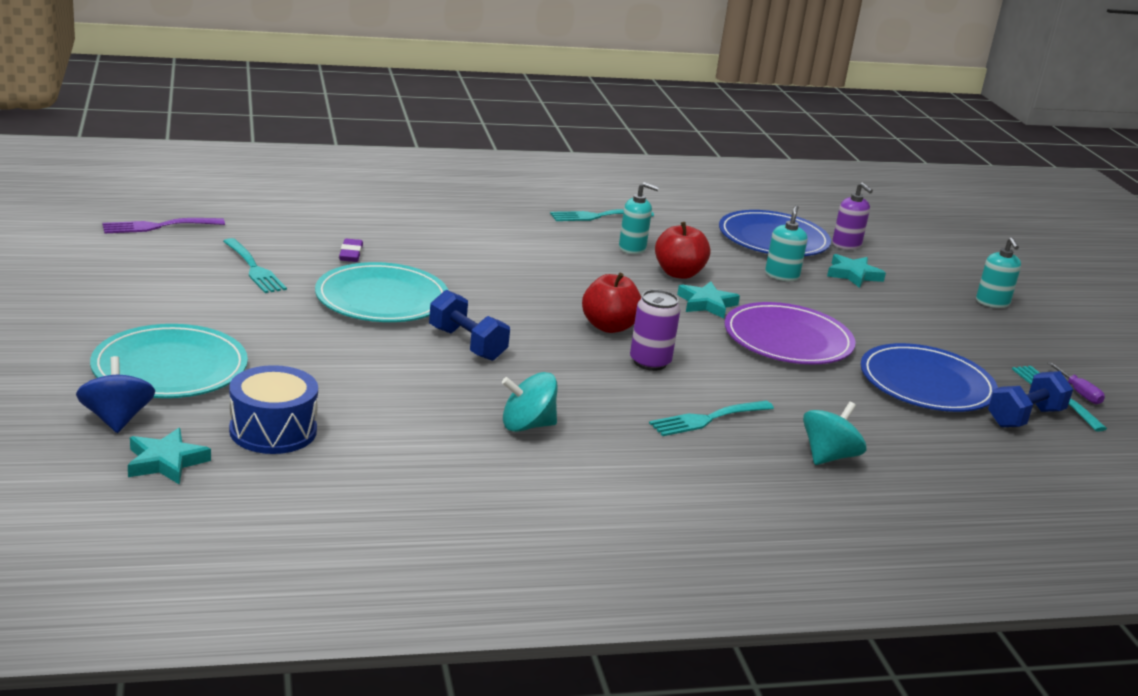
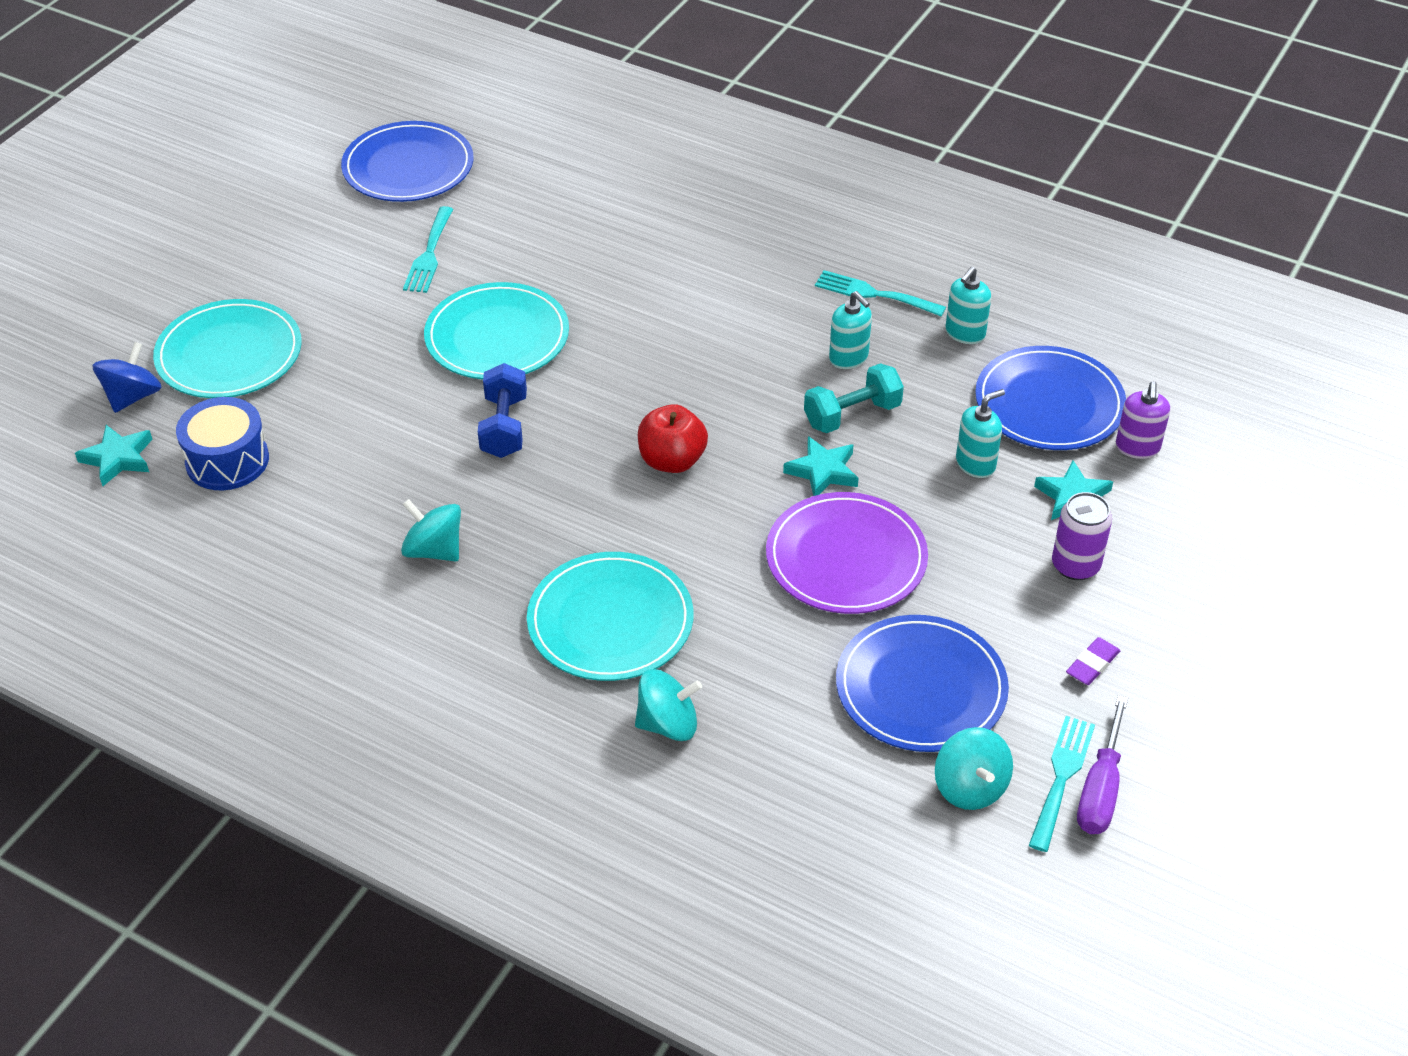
camera: 45 degrees right, 20 degrees up
(158, 226) = (408, 167): purple fork -> blue plate
(350, 254) = (539, 264): purple eraser -> purple eraser (1092, 664)
(650, 362) = (651, 525): purple can -> purple can (1075, 565)
(678, 273) = (852, 415): red apple -> turquoise dumbbell
(707, 419) = (610, 621): turquoise fork -> turquoise plate
(992, 303) = (1203, 613): turquoise soap dispenser -> turquoise soap dispenser (965, 333)
(1025, 418) = (970, 787): blue dumbbell -> turquoise spinning top
(1079, 393) = (1100, 790): purple screwdriver -> purple screwdriver, size x1.65

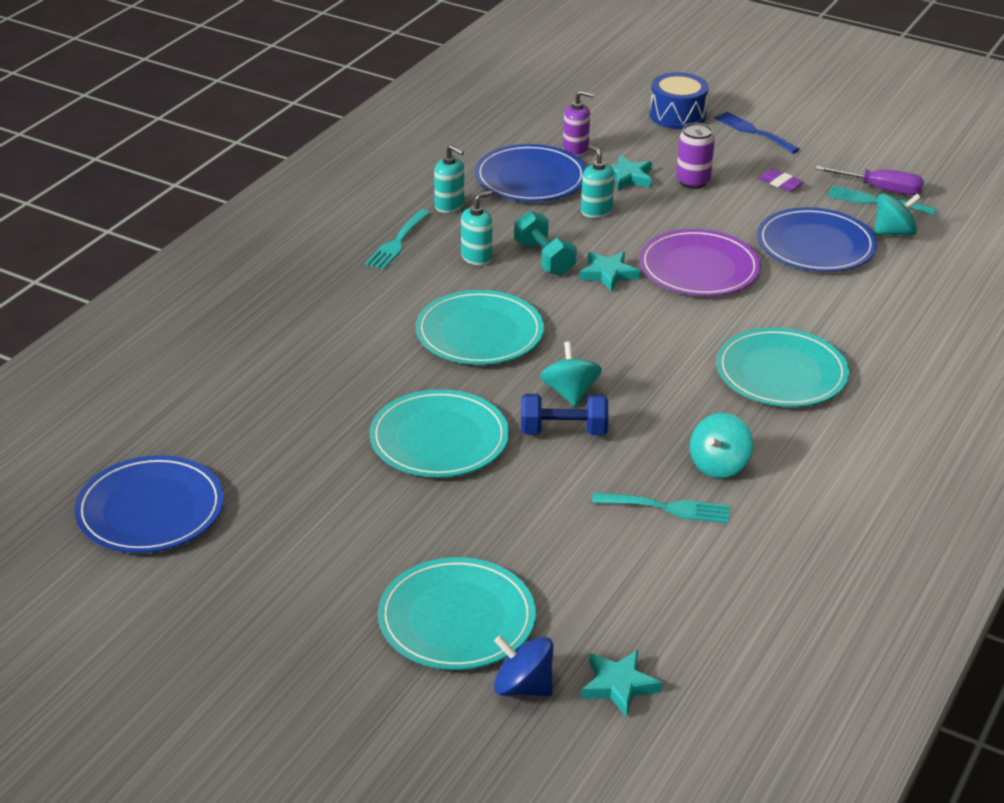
camera: 90 degrees left, 10 degrees down
(227, 460) = (617, 603): blue drum -> blue drum (677, 115)
(429, 254) = (307, 487): turquoise fork -> turquoise fork (668, 508)
(668, 724) = (875, 347): turquoise spinning top -> turquoise spinning top (570, 393)
(672, 461) = (601, 343): red apple -> none
(689, 362) = (479, 333): none -> turquoise plate
(1249, 646) = (753, 131): none -> blue fork

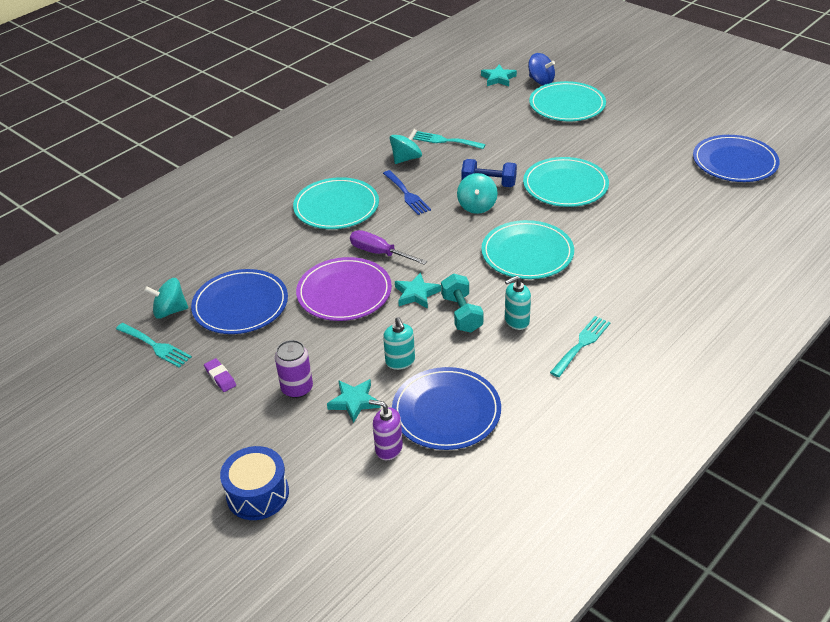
camera: 165 degrees left, 5 degrees up
(449, 206) = (530, 383): turquoise soap dispenser -> none
(753, 131) = (196, 455): blue fork -> blue fork (407, 194)
(882, 189) = (139, 359): purple screwdriver -> purple screwdriver (378, 253)

